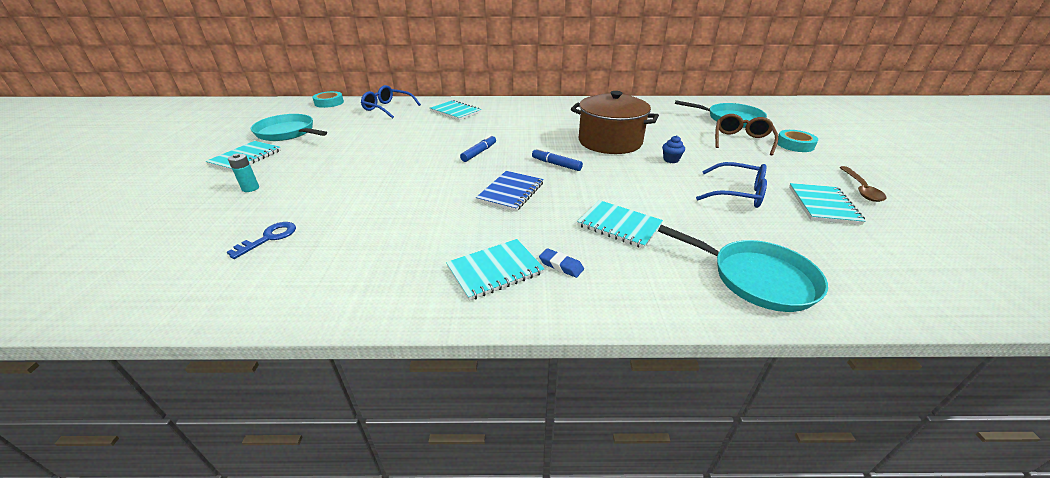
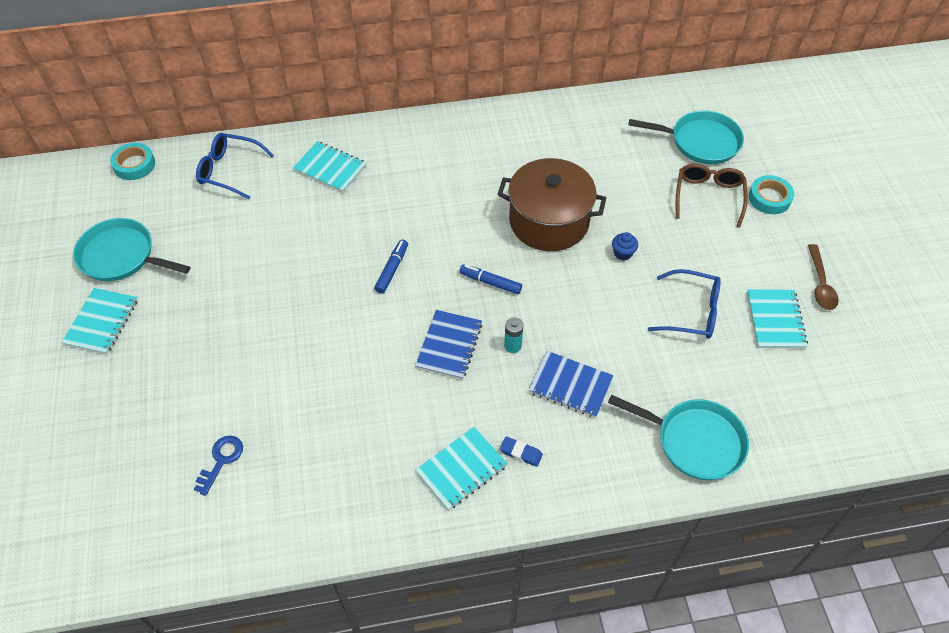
camera: 10 degrees left, 20 degrees up
(250, 188) = (148, 383): turquoise battery -> turquoise battery (512, 346)
(619, 225) = (570, 385): turquoise notebook -> blue notebook

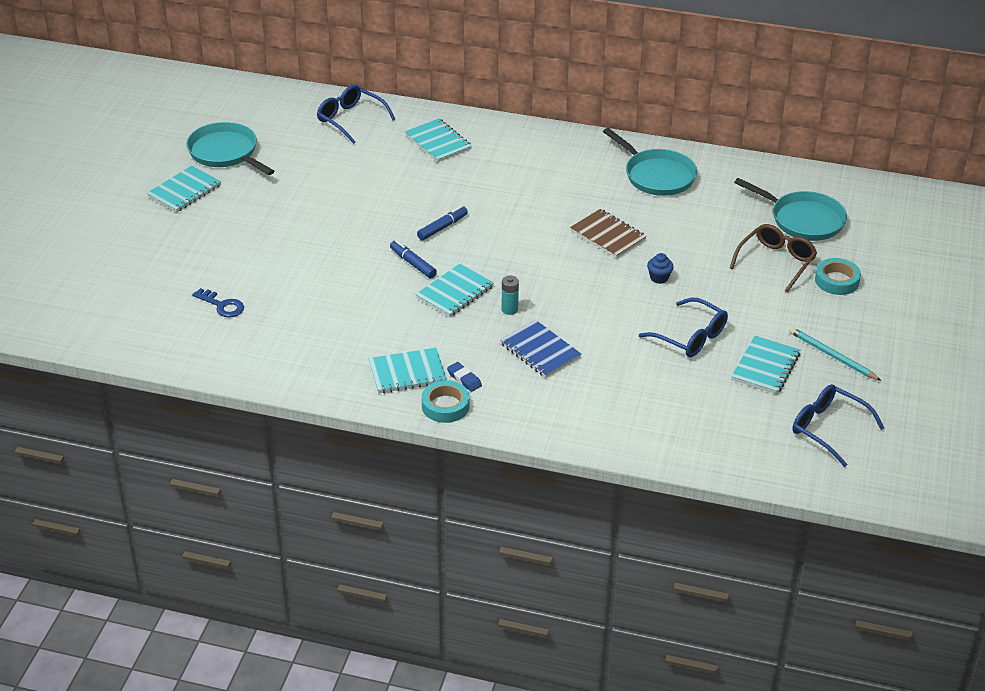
camera: 25 degrees right, 15 degrees down
(134, 165) = (274, 93): turquoise tape -> turquoise tape (445, 406)
(221, 460) = (222, 305): blue key -> blue key turned 75 degrees clockwise
(449, 346) = (455, 292): blue notebook -> turquoise notebook
(490, 282) = (522, 262): blue marker -> blue marker (413, 264)
(549, 221) = (608, 235): brown pot -> brown notebook
(695, 441) = (621, 421): turquoise pan -> turquoise pan (656, 175)
(820, 284) = (832, 356): brown spoon -> turquoise pencil
(870, 370) = (828, 428): none -> blue glasses

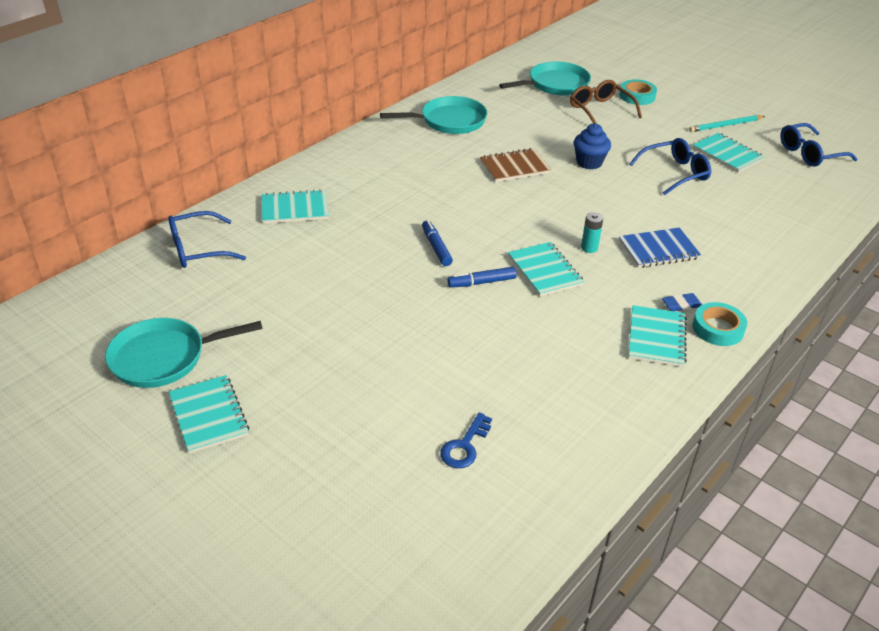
camera: 65 degrees left, 0 degrees up
(222, 305) = (465, 446): blue key -> blue key turned 150 degrees clockwise
(659, 278) = (589, 162): blue cupcake -> blue cupcake, size x1.56

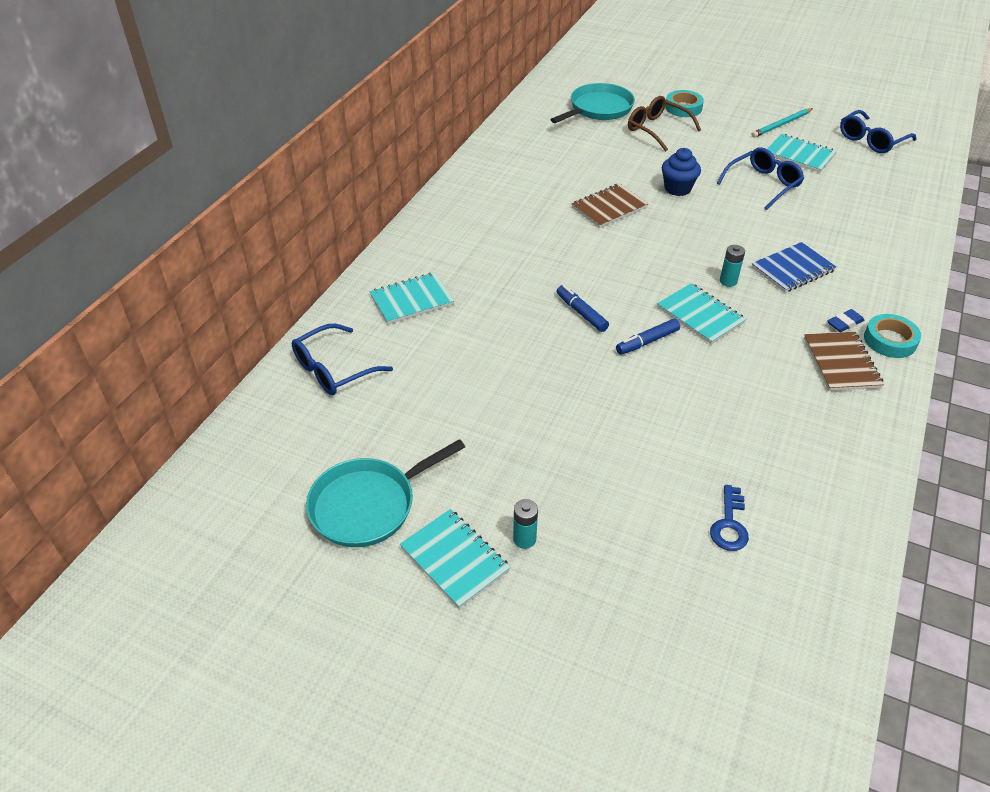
camera: 15 degrees left, 5 degrees up
(276, 414) = (524, 539): none -> turquoise battery
(449, 121) = (516, 168): turquoise pan -> none
(656, 338) = (841, 363): turquoise notebook -> brown notebook

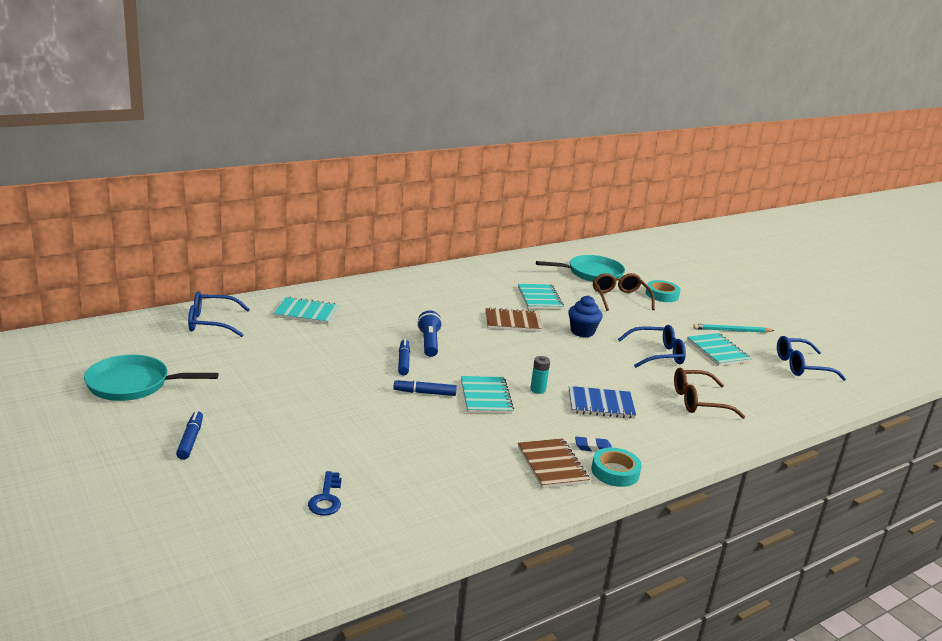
camera: 30 degrees right, 20 degrees down
(455, 559) = (138, 428): turquoise notebook -> turquoise notebook (540, 298)
(524, 539) = (190, 440): turquoise battery -> blue marker
(573, 276) = (429, 343): none -> blue flashlight
(729, 524) = (326, 498): blue key -> blue key turned 45 degrees counterclockwise
(841, 363) = (552, 465): brown notebook -> brown notebook turned 45 degrees counterclockwise
(852, 223) = (698, 401): none -> brown glasses

